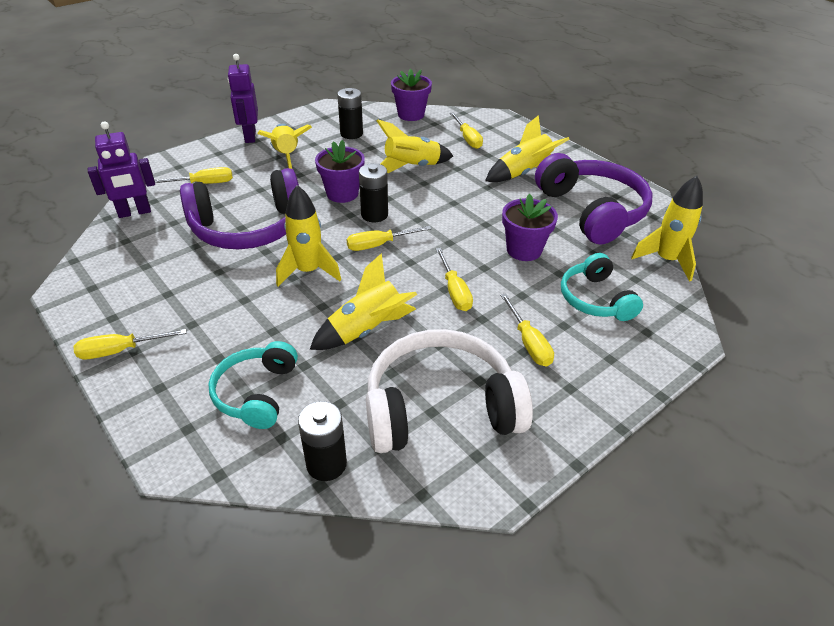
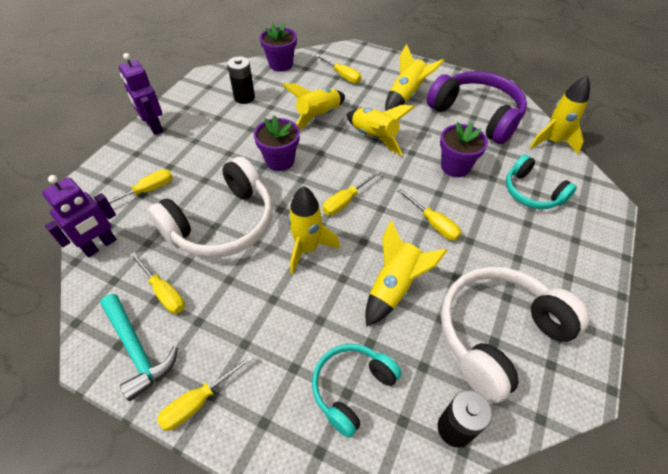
camera: 25 degrees left, 10 degrees up
(103, 296) = (137, 349): none -> turquoise hammer
(248, 227) = (222, 223): purple headphones -> white headphones
(256, 393) = (352, 388): turquoise headphones -> turquoise headphones turned 60 degrees clockwise
(286, 157) = (204, 138): yellow rocket -> yellow rocket (374, 137)
(374, 215) = (321, 173): black battery -> none
(528, 342) = (516, 249): yellow screwdriver -> yellow screwdriver (164, 292)

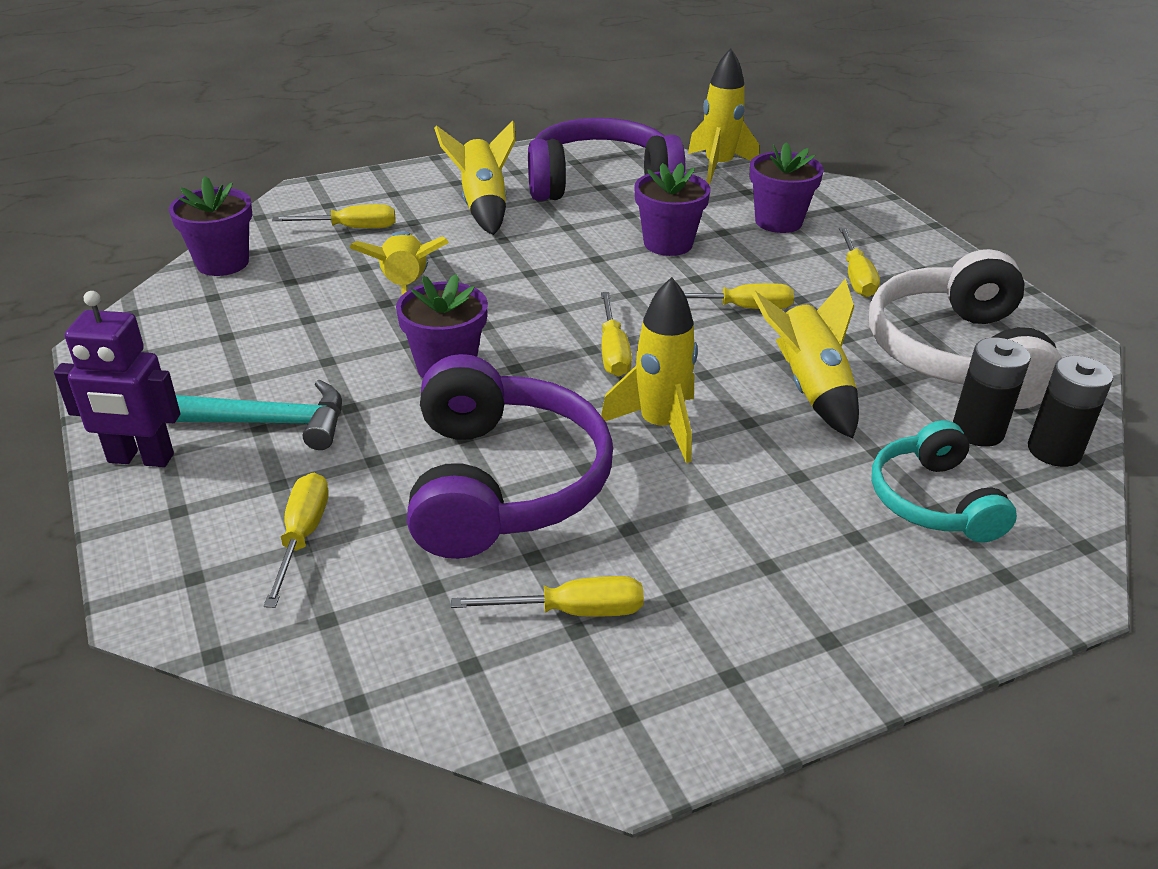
camera: 50 degrees left, 15 degrees down
(100, 246) = (361, 651): purple robot -> none
(137, 349) = (660, 692): turquoise hammer -> turquoise hammer (267, 423)
(199, 401) = (828, 659): yellow screwdriver -> yellow screwdriver (856, 277)
(222, 223) = (502, 483): white headphones -> purple headphones
(244, 97) = (240, 332): black battery -> black battery (977, 431)
(374, 137) = (524, 269): yellow rocket -> none
(532, 192) = (778, 221): turquoise headphones -> purple flower pot

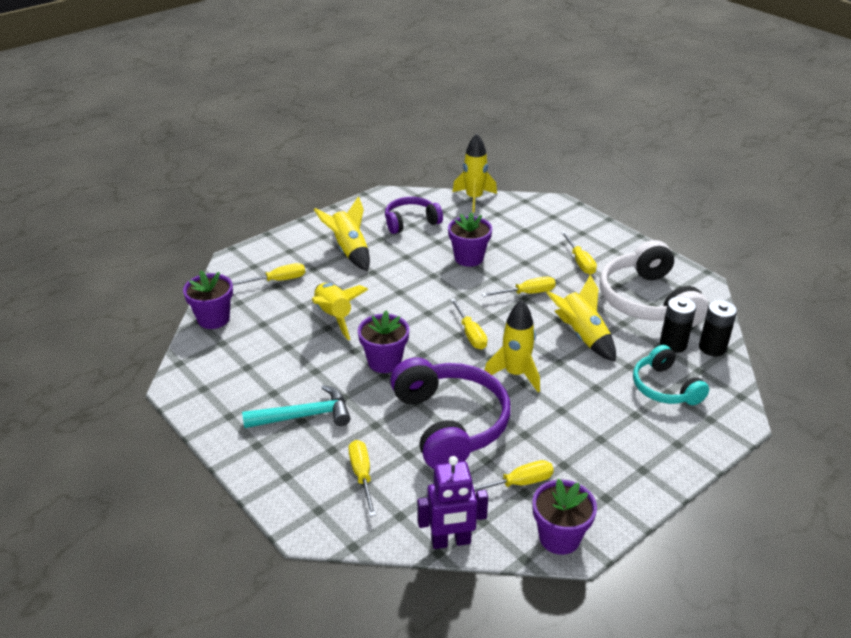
camera: 15 degrees left, 0 degrees up
(140, 459) = (246, 452): purple robot -> purple robot (451, 541)
(601, 183) = (411, 222): purple headphones -> purple headphones, size x0.60
(778, 221) = (524, 232): purple flower pot -> purple flower pot (559, 537)

